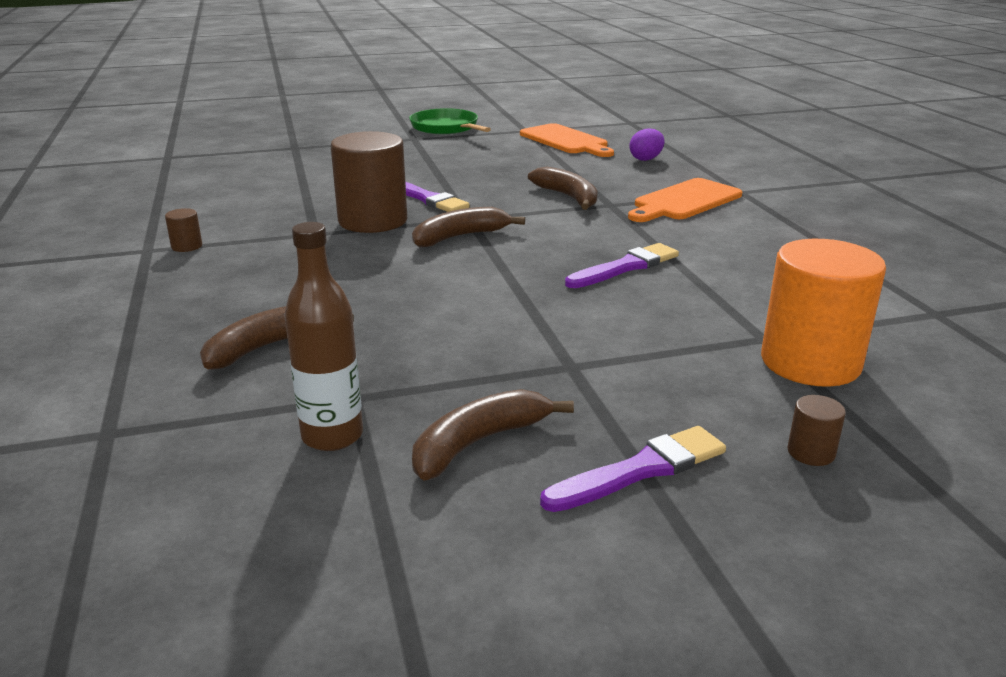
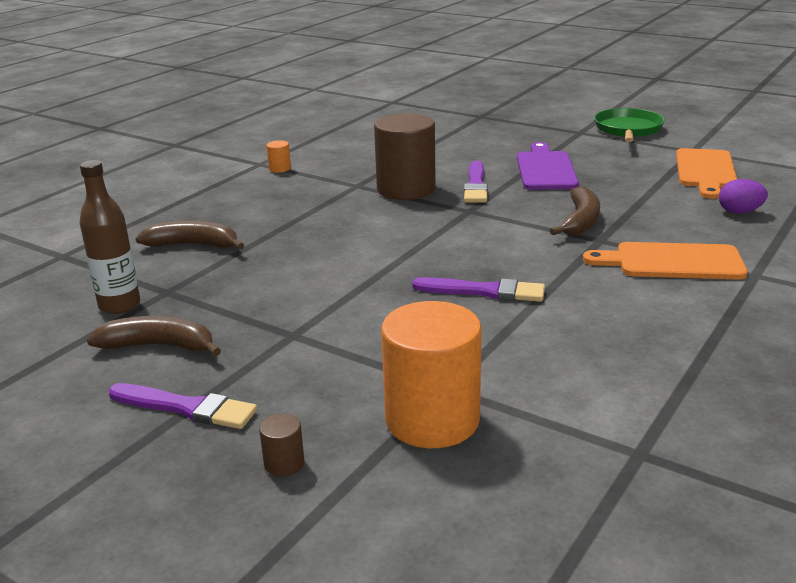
camera: 50 degrees right, 0 degrees up
(187, 246) = (280, 168): brown cylinder -> orange cylinder
(453, 171) = (545, 169): none -> purple cutting board
(460, 237) = (431, 222): brown banana -> none

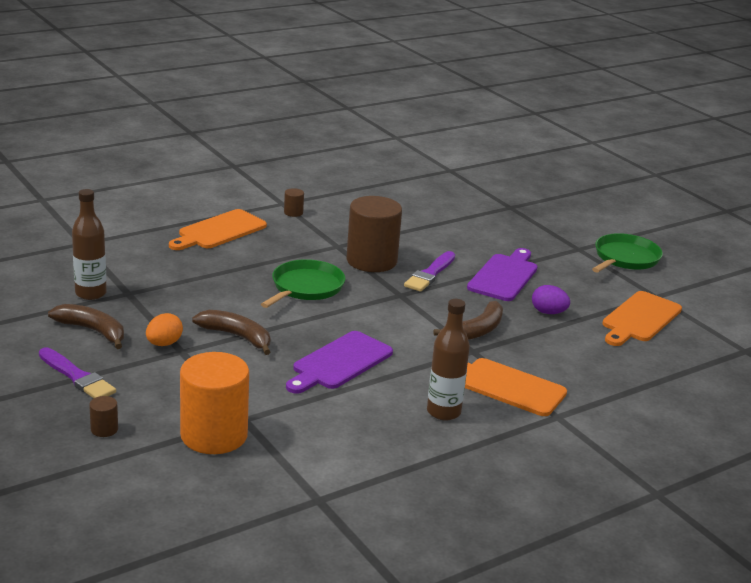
camera: 20 degrees right, 0 degrees up
(193, 245) = (174, 262): brown banana -> brown banana (237, 336)
(217, 203) = (219, 231): none -> orange cutting board
(263, 333) = (164, 344): none -> orange egg
(280, 168) = (293, 213): orange cylinder -> brown cylinder
(366, 230) = (305, 287): none -> green pan
(484, 291) = (340, 363): purple brush -> purple cutting board
(647, 306) = (443, 412): none -> brown bottle
(739, 212) = (617, 363): purple egg -> purple egg (548, 312)

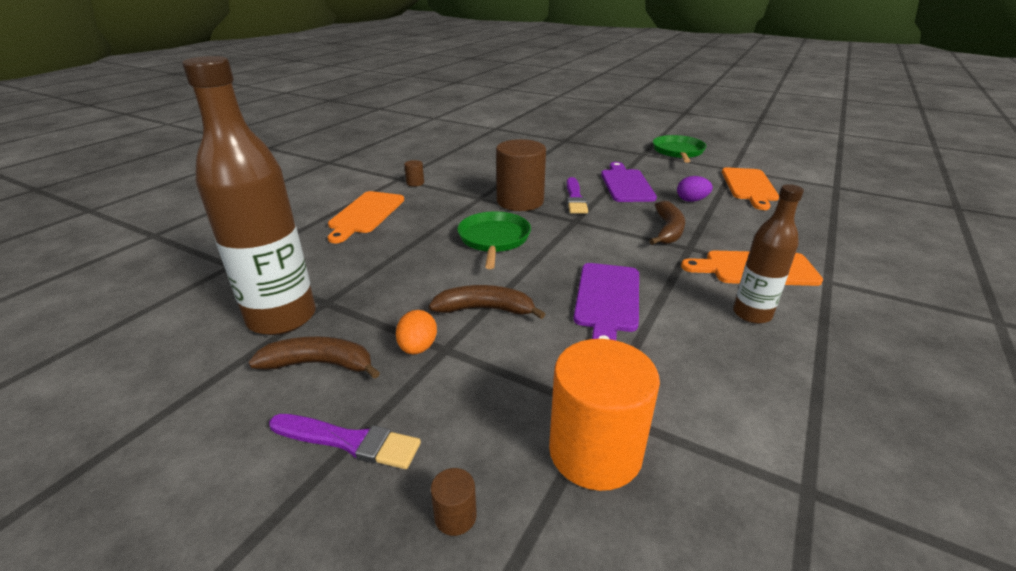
camera: 25 degrees left, 5 degrees up
(91, 293) = (282, 318): brown bottle -> brown bottle, size x1.77

